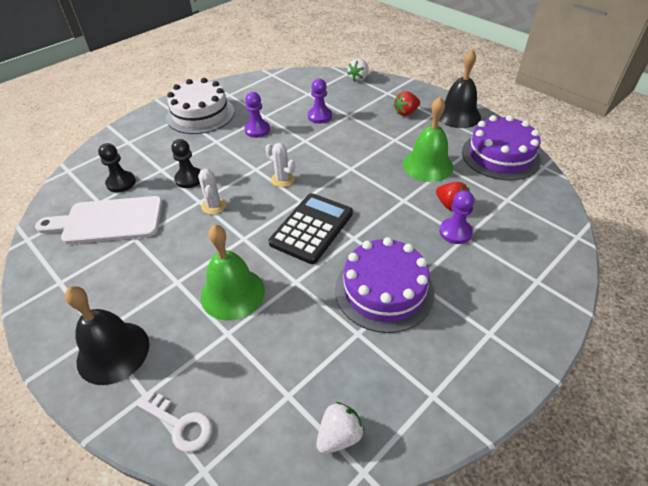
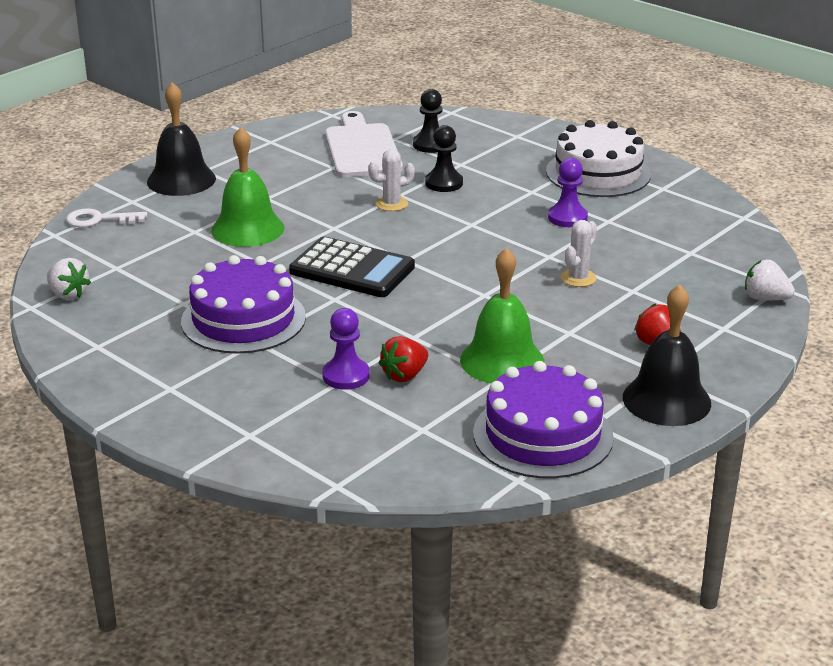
camera: 85 degrees right, 15 degrees down
(180, 424) = (99, 220): white key -> white key turned 60 degrees clockwise
(282, 179) = (450, 244): white cactus -> white cactus (578, 278)
(319, 116) = (621, 265): purple pawn -> none

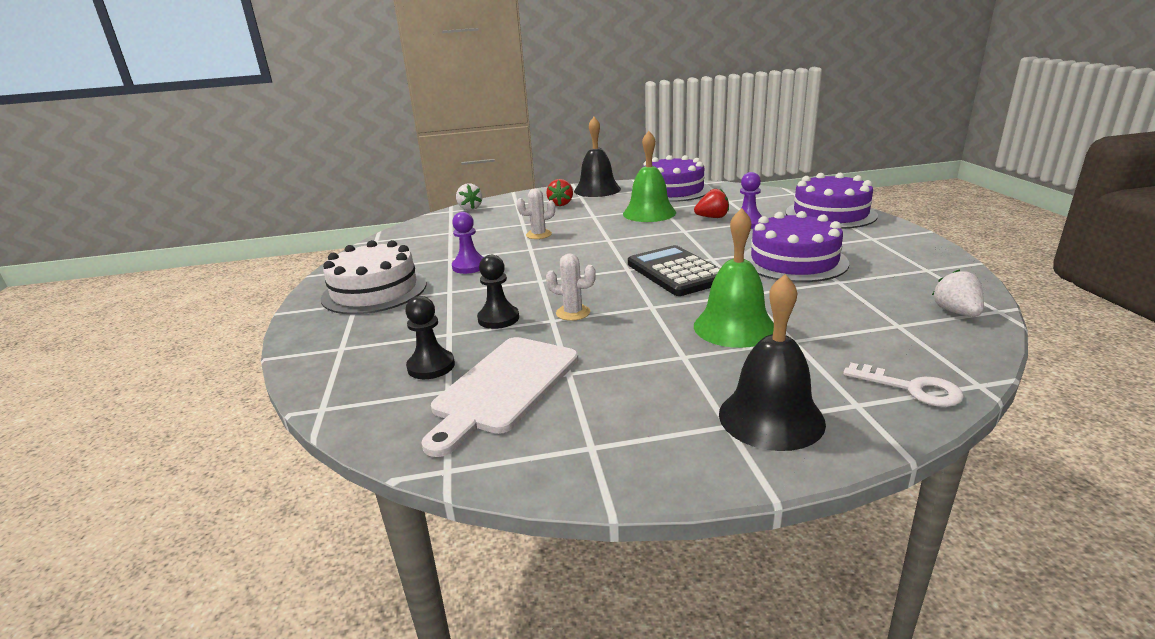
camera: 140 degrees left, 5 degrees down
(246, 433) = (830, 214): none -> purple cake

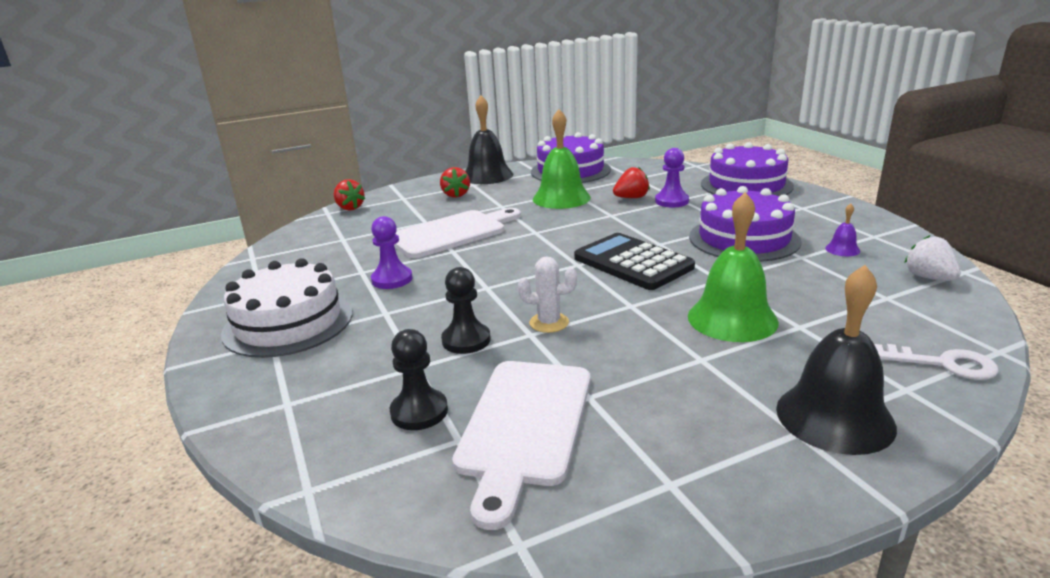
camera: 15 degrees left, 0 degrees up
(470, 208) = (350, 208): white strawberry -> red strawberry
(538, 235) = (452, 233): white cactus -> white cutting board
(885, 279) = (842, 249): none -> purple bell

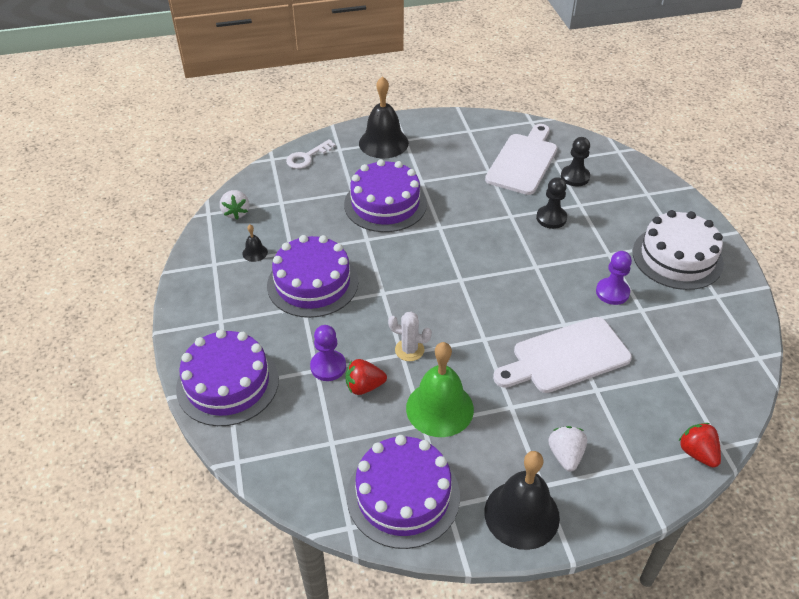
camera: 170 degrees left, 20 degrees up
(456, 195) = (565, 455): red strawberry -> white strawberry
(549, 323) = (497, 222): white cactus -> white cactus (409, 350)
(633, 263) = (417, 271): black calculator -> none
(732, 319) = (385, 204): green bell -> purple cake
(842, 249) = (255, 252): purple bell -> black bell
(943, 364) = (307, 157): white key -> white key turned 75 degrees counterclockwise

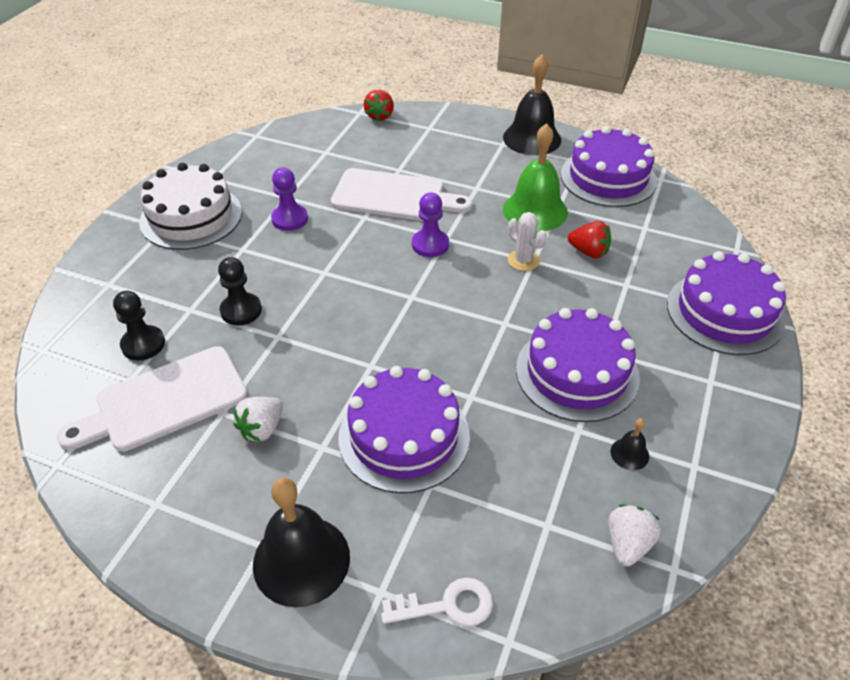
camera: 145 degrees left, 0 degrees up
(328, 366) = (612, 282): purple pawn -> purple pawn (430, 244)
(565, 455) = (468, 149): white strawberry -> white strawberry (262, 429)

